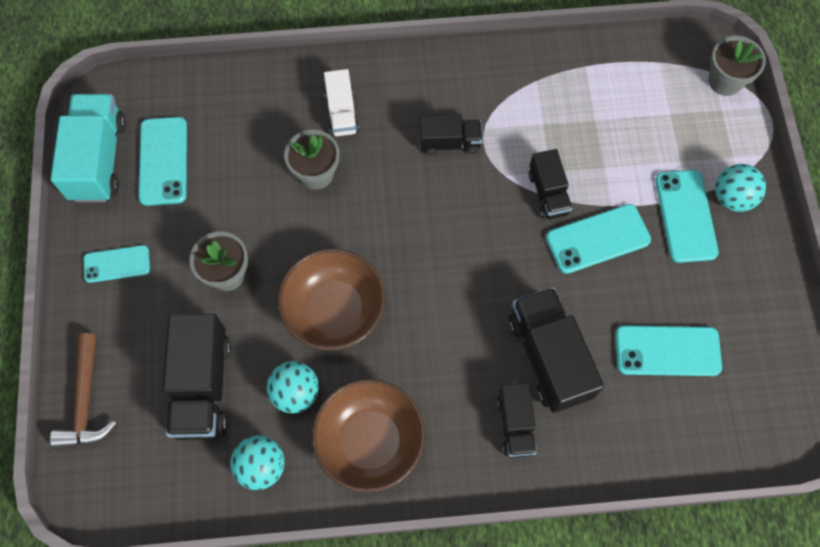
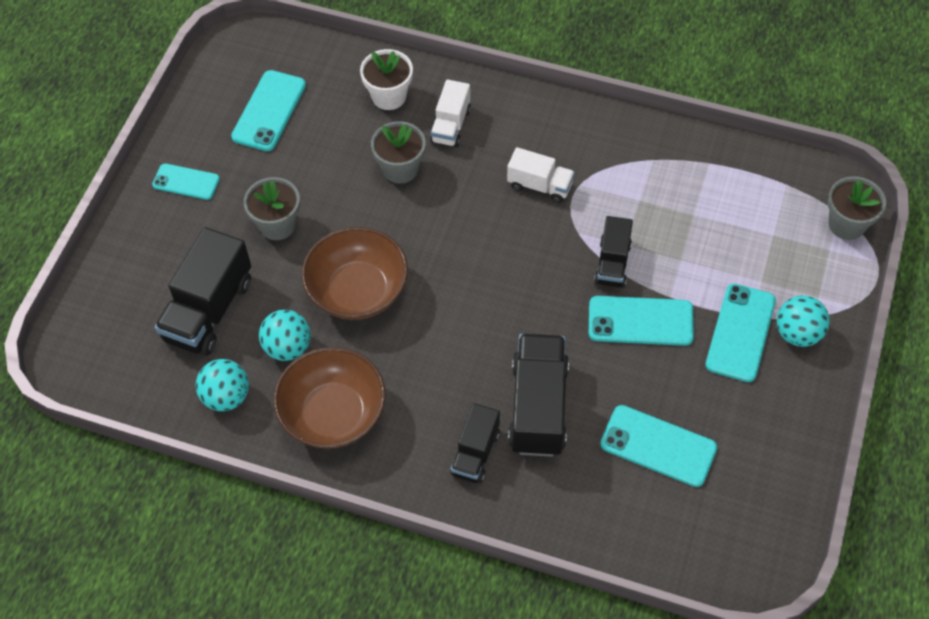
camera: 25 degrees right, 10 degrees down
(85, 401) = (103, 284): brown hammer -> none
(99, 159) = (214, 90): turquoise truck -> none
(271, 105) = (389, 96): none -> white flower pot
(450, 142) = (540, 185): black truck -> white truck

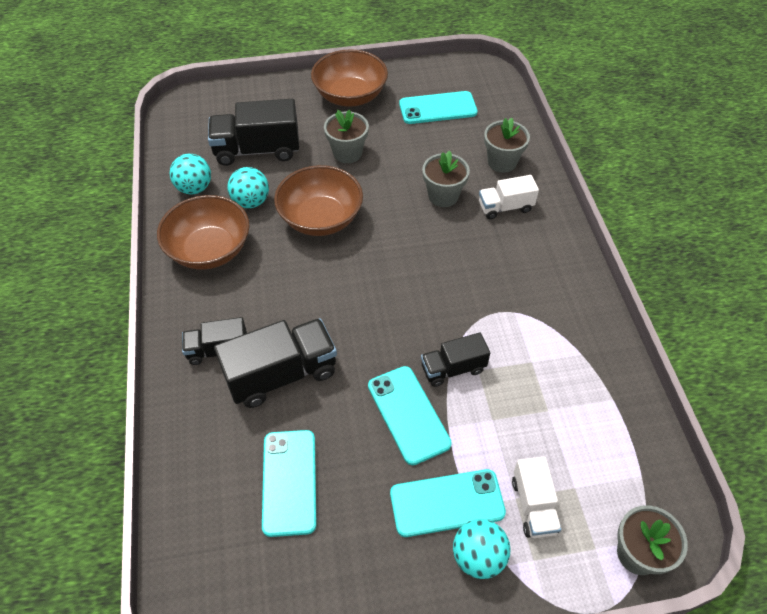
camera: 60 degrees right, 5 degrees down
(186, 182) = (350, 96): turquoise phone -> brown bowl
(389, 96) = (502, 162): white flower pot -> grey flower pot
(540, 185) = (493, 286): white truck -> white truck (533, 505)

